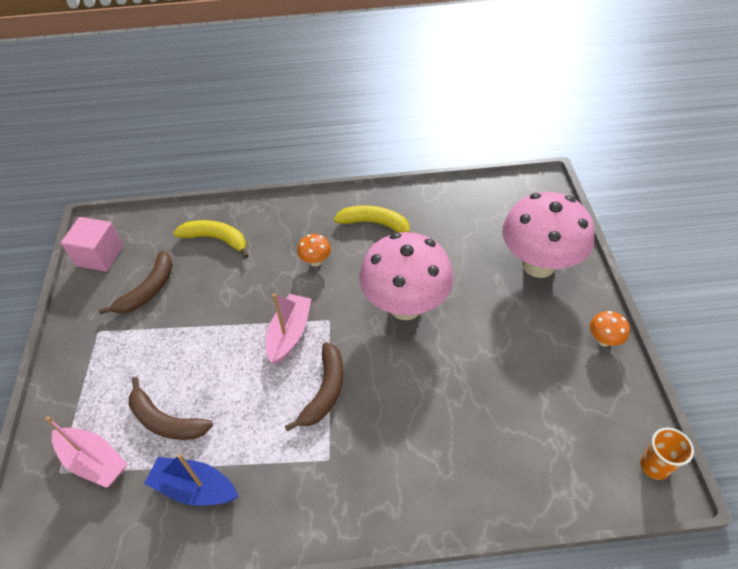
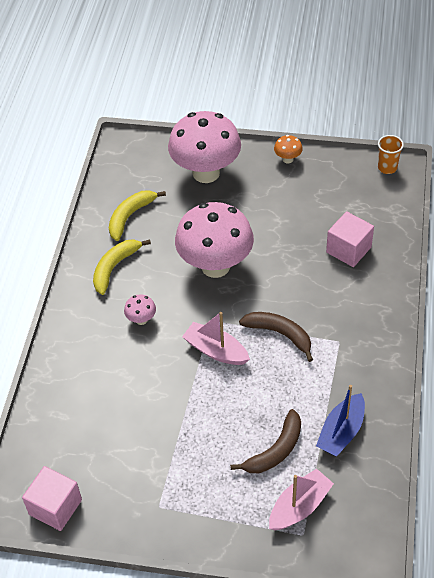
camera: 75 degrees left, 0 degrees up
(149, 290) = (122, 460): brown banana -> none
(216, 239) = (78, 397): yellow banana -> yellow banana (130, 216)
(315, 261) = (141, 320): orange mushroom -> pink mushroom
(480, 442) = (348, 250): none -> pink cube

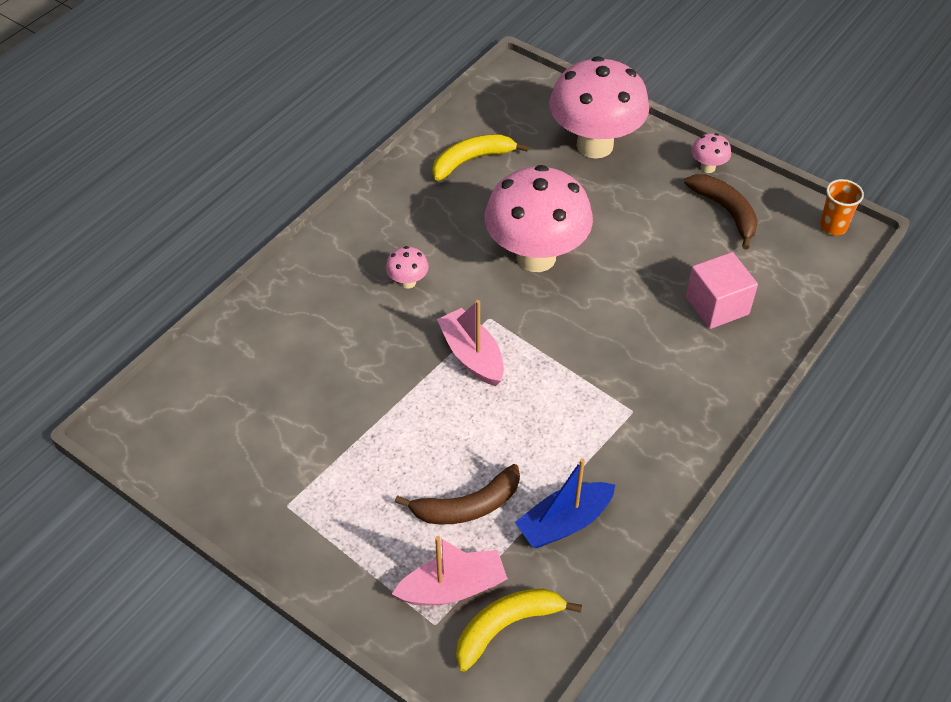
camera: 25 degrees right, 0 degrees up
(55, 507) = (173, 450): pink cube -> none
(114, 268) = (416, 210): yellow banana -> yellow banana (506, 626)
(279, 334) = (563, 370): brown banana -> brown banana (726, 211)
(288, 159) = (707, 167): orange mushroom -> pink mushroom

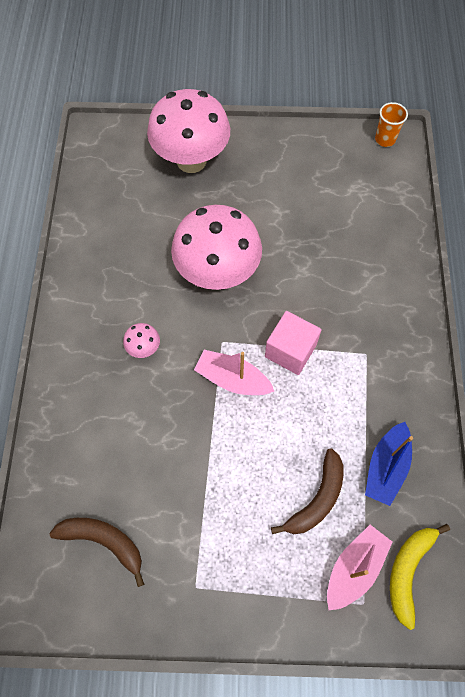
camera: 35 degrees left, 15 degrees up
(471, 160) = (114, 221): yellow banana -> none
(707, 167) = (277, 137): pink mushroom -> none
(717, 305) = (359, 241): pink cube -> pink cube (290, 351)
(726, 211) = (313, 165): brown banana -> brown banana (103, 541)

